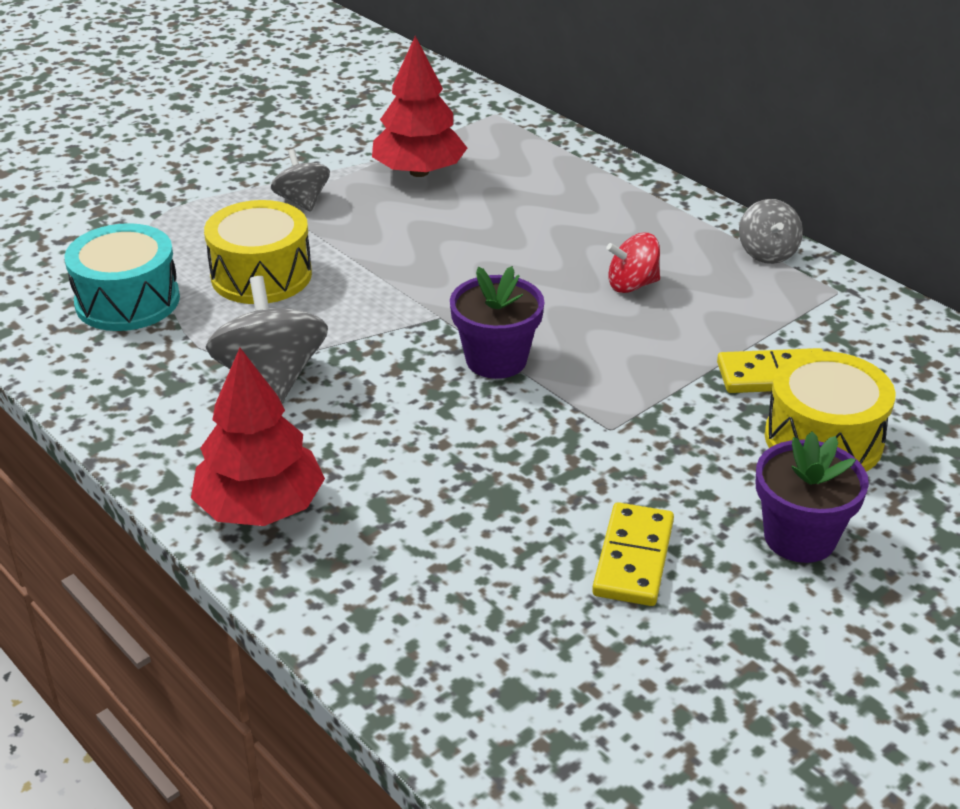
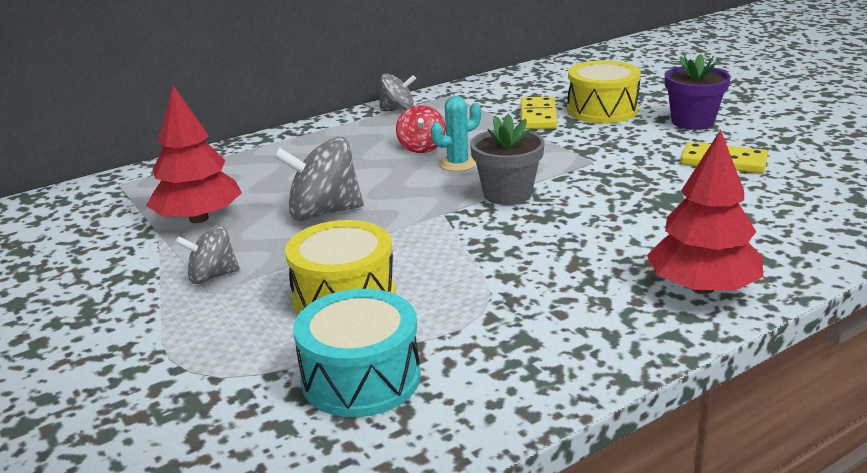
camera: 80 degrees left, 10 degrees down
(272, 378) = (519, 286): grey spinning top -> grey spinning top (323, 212)
(496, 360) = (507, 194): purple flower pot -> grey flower pot
(583, 316) = (457, 164): none -> turquoise cactus

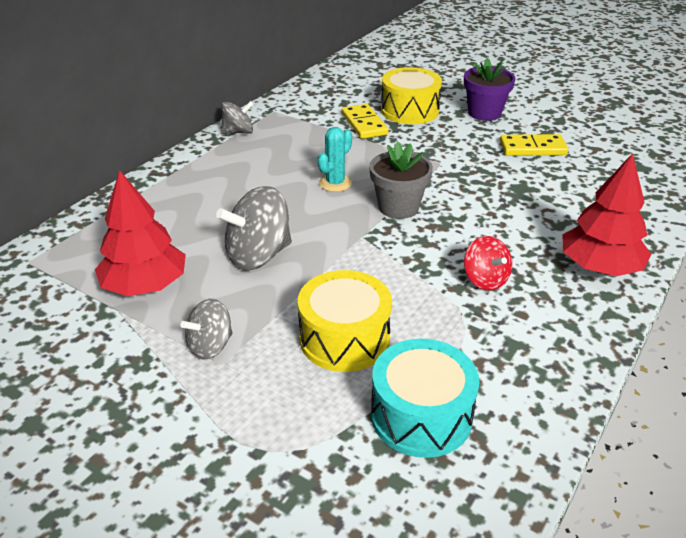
camera: 25 degrees left, 10 degrees up
(421, 147) = (291, 171): red spinning top -> red spinning top (485, 279)

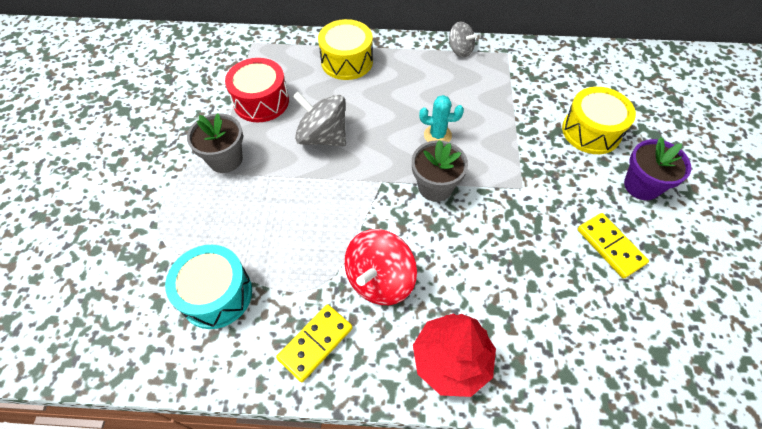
camera: 60 degrees right, 20 degrees up
(145, 285) = (261, 101): red tree -> red drum
(210, 346) = (225, 159): grey spinning top -> grey flower pot
(344, 338) = (266, 221): yellow drum -> yellow drum (347, 61)
(364, 124) = (539, 112): yellow domino -> yellow domino (315, 343)
(485, 279) = (380, 280): red spinning top -> red spinning top, size x1.66

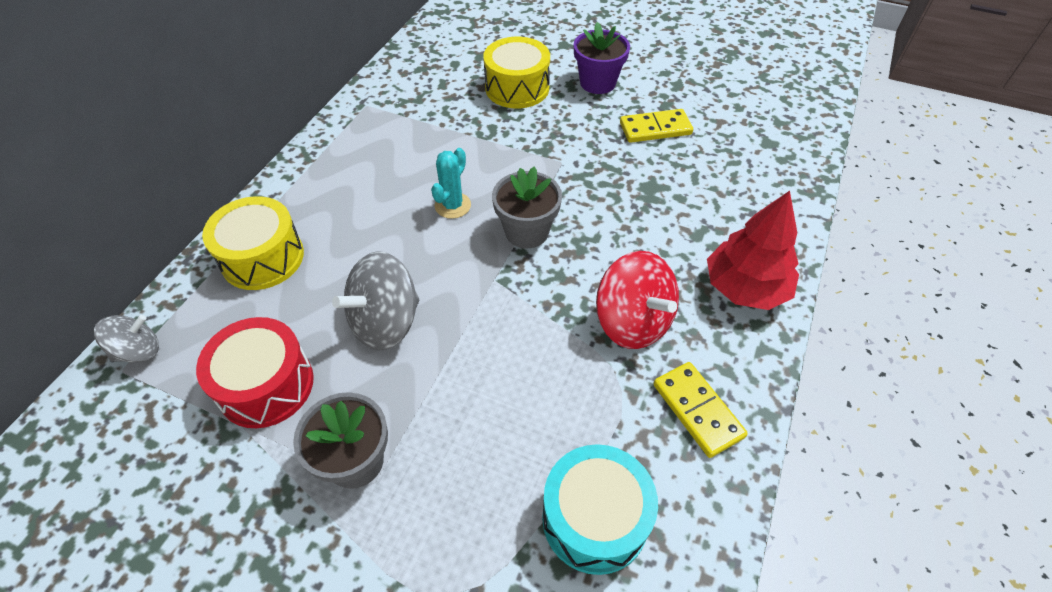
camera: 70 degrees left, 5 degrees down
(460, 50) = (331, 141): grey spinning top -> grey spinning top (138, 351)

